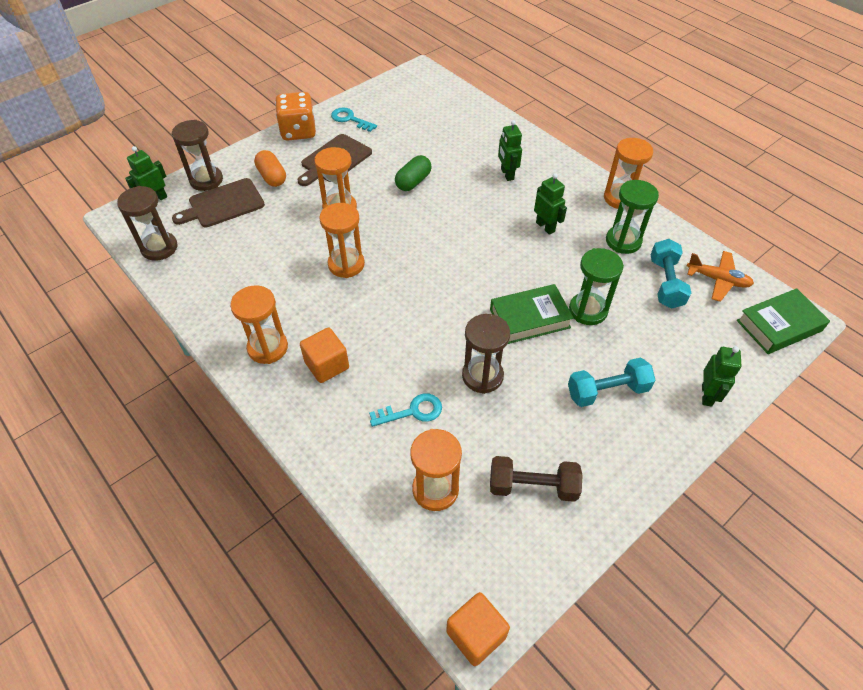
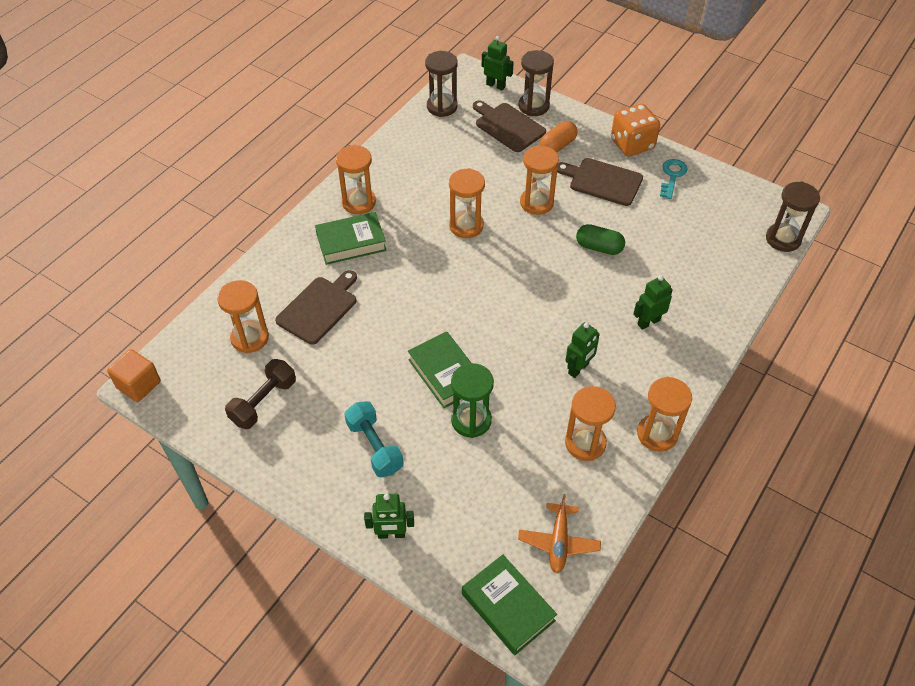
camera: 75 degrees right, 0 degrees up
(327, 365) = (351, 242): orange cube -> green book
(412, 411) = (319, 308): turquoise key -> brown cutting board
(482, 376) = (367, 348): brown hourglass -> brown hourglass (783, 239)
(532, 486) = (263, 402): brown dumbbell -> brown dumbbell turned 45 degrees clockwise
(623, 241) = (585, 443): green hourglass -> orange hourglass
(665, 283) = (534, 489): turquoise dumbbell -> none

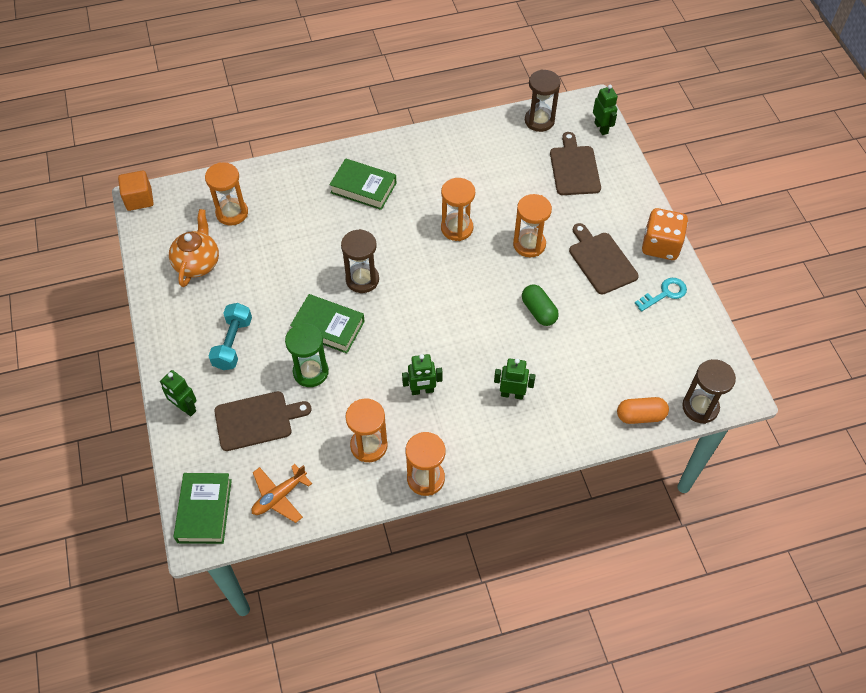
camera: 40 degrees right, 5 degrees up
(263, 402) = (198, 263): brown dumbbell -> orange teapot
(319, 308) = (295, 222): brown cutting board -> brown cutting board (257, 420)
(358, 202) = (399, 160): orange hourglass -> none
(445, 373) = (328, 327): green book -> green book turned 75 degrees counterclockwise
(533, 106) = (613, 164): brown hourglass -> brown hourglass (362, 279)
(557, 146) = (597, 209): orange capsule -> orange capsule (640, 416)

